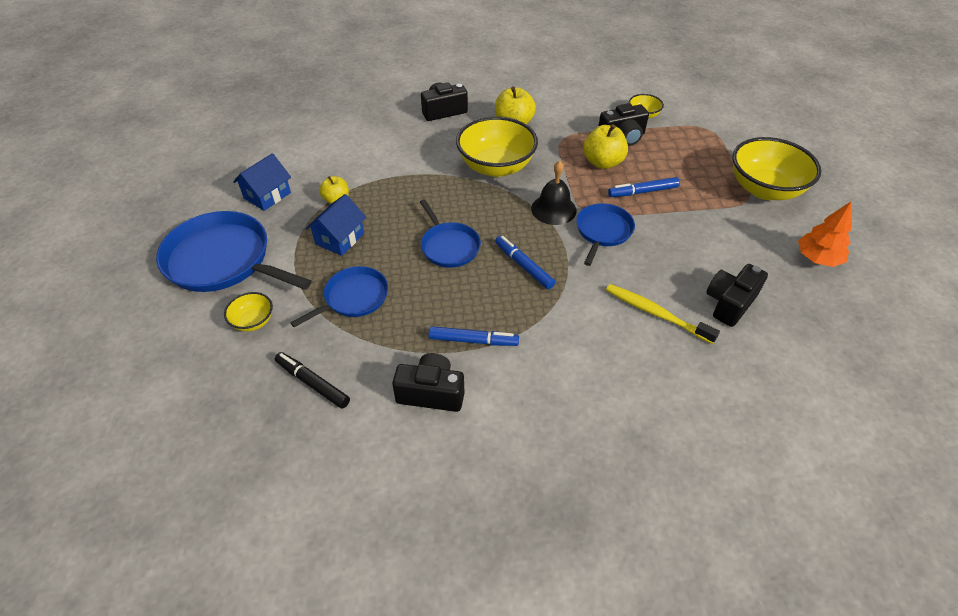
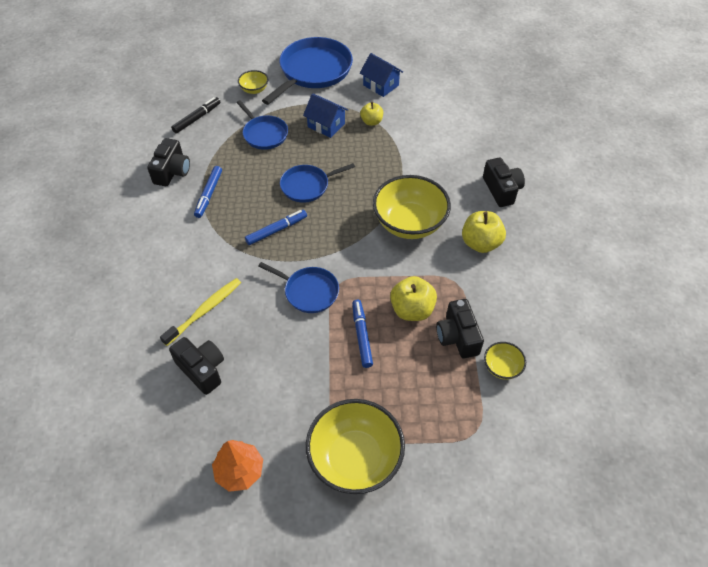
camera: 95 degrees right, 5 degrees up
(553, 209) = (344, 259): black bell -> none

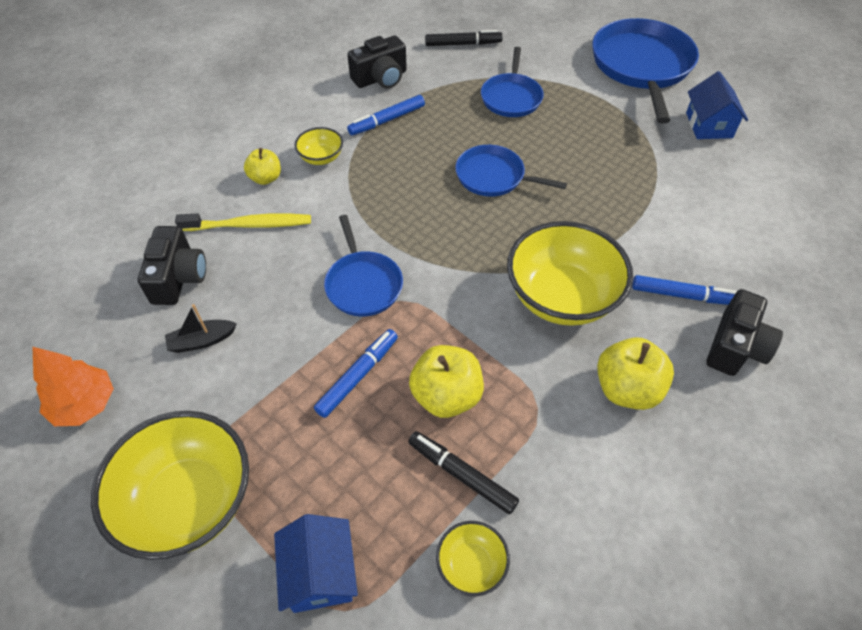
camera: 45 degrees right, 0 degrees up
(254, 89) = (553, 49): yellow bowl -> yellow bowl (321, 158)
(261, 387) = (202, 341): none -> black boat
(276, 230) = (408, 198): blue marker -> blue marker (683, 295)
(313, 71) = (642, 66): blue pan -> blue pan turned 75 degrees counterclockwise
(326, 125) = (590, 129): blue house -> blue house (320, 573)
(371, 122) = (649, 157): yellow apple -> yellow apple (265, 178)
(457, 337) = (461, 475): black camera -> black marker

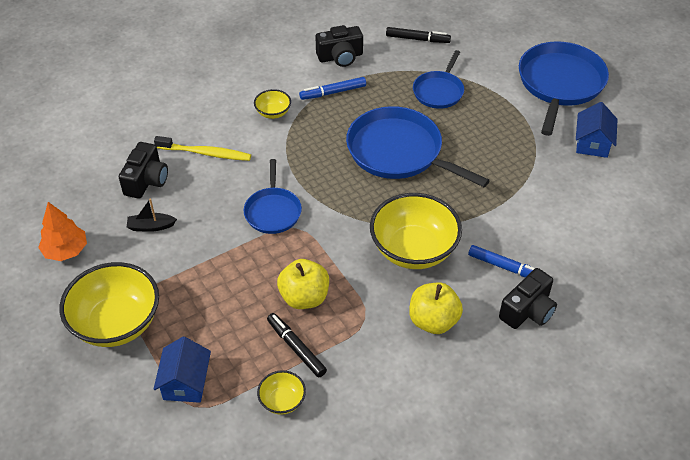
camera: 15 degrees right, 5 degrees down
(265, 178) = (227, 121): yellow apple -> none
(358, 376) = (248, 271): blue marker -> none
(494, 176) = (399, 152): blue pan -> blue pan, size x1.75

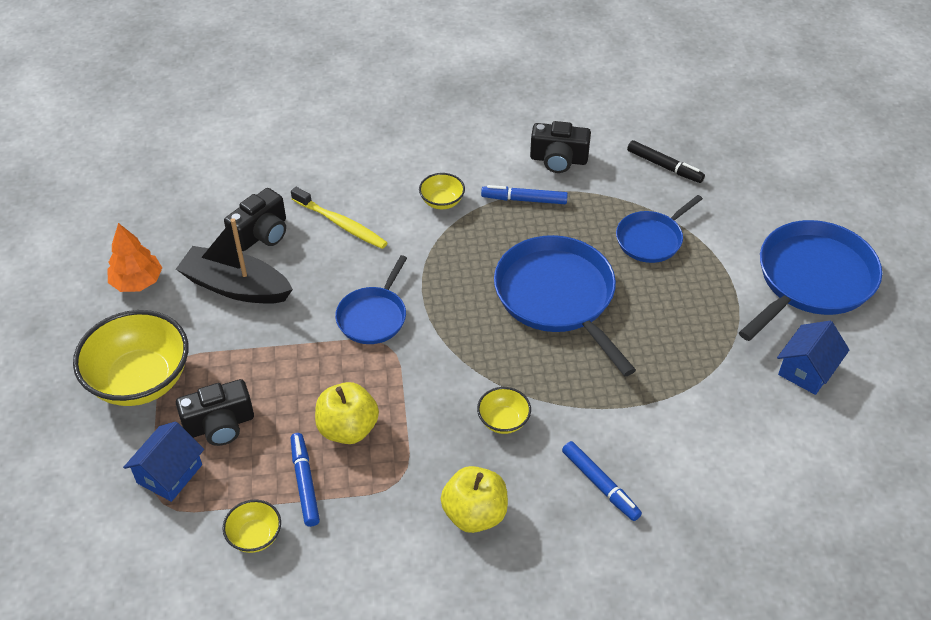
camera: 25 degrees right, 0 degrees up
(151, 226) = (236, 287): black boat -> black boat, size x2.07
(296, 348) = (304, 483): black marker -> blue marker
(413, 250) = (503, 421): yellow bowl -> yellow bowl, size x0.47
(527, 311) = (594, 547): black camera -> black camera (220, 425)

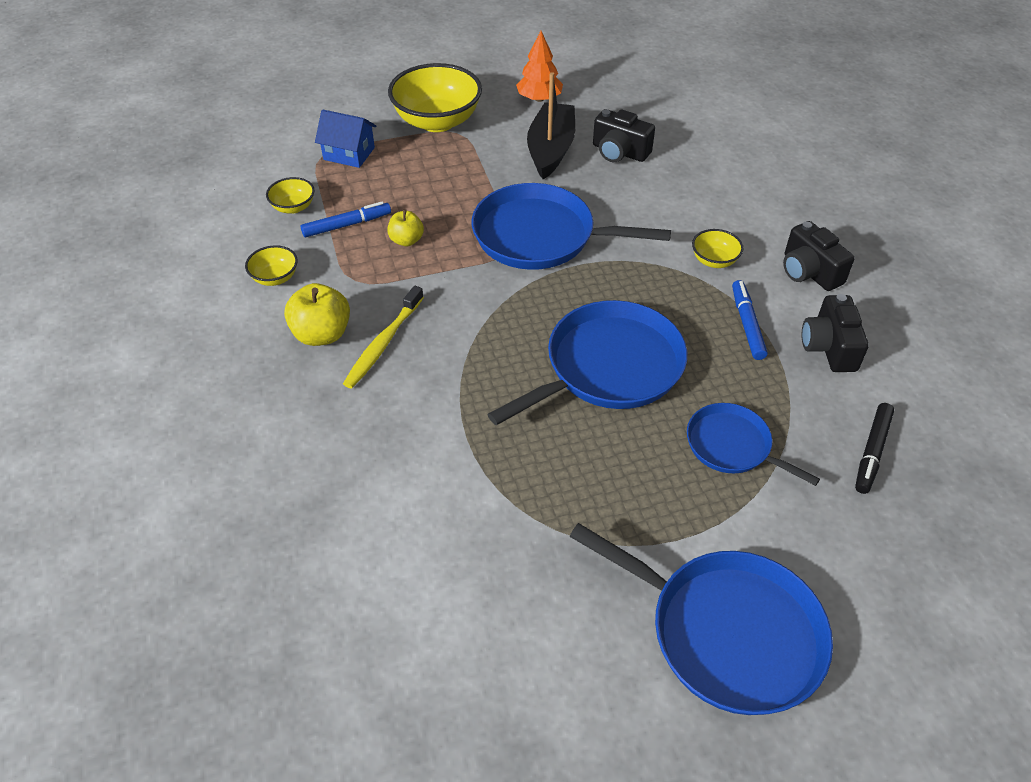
camera: 80 degrees right, 0 degrees up
(220, 425) = (399, 169): black camera -> black camera (809, 272)
(341, 224) = (652, 197): yellow toothbrush -> yellow toothbrush (383, 343)
(348, 429) = (406, 240): yellow apple -> yellow apple, size x0.62
(373, 316) = (540, 236): blue pan -> blue pan, size x1.75
(503, 421) = (432, 342): yellow bowl -> yellow bowl (275, 278)
(600, 484) = (363, 424): blue marker -> none
(807, 370) = (561, 625): blue house -> none

